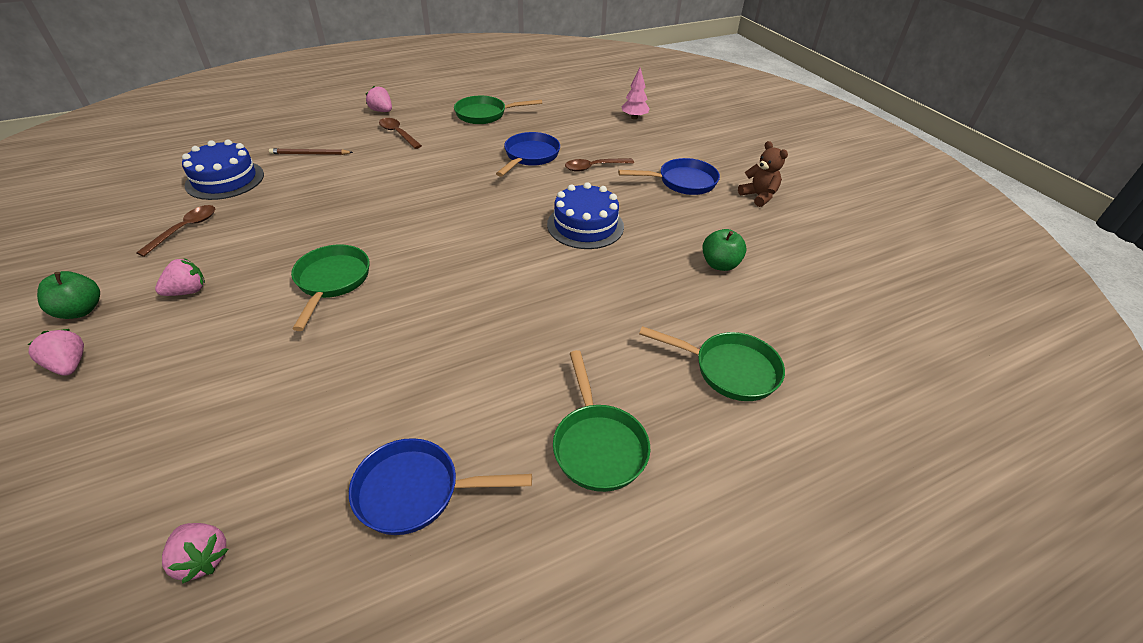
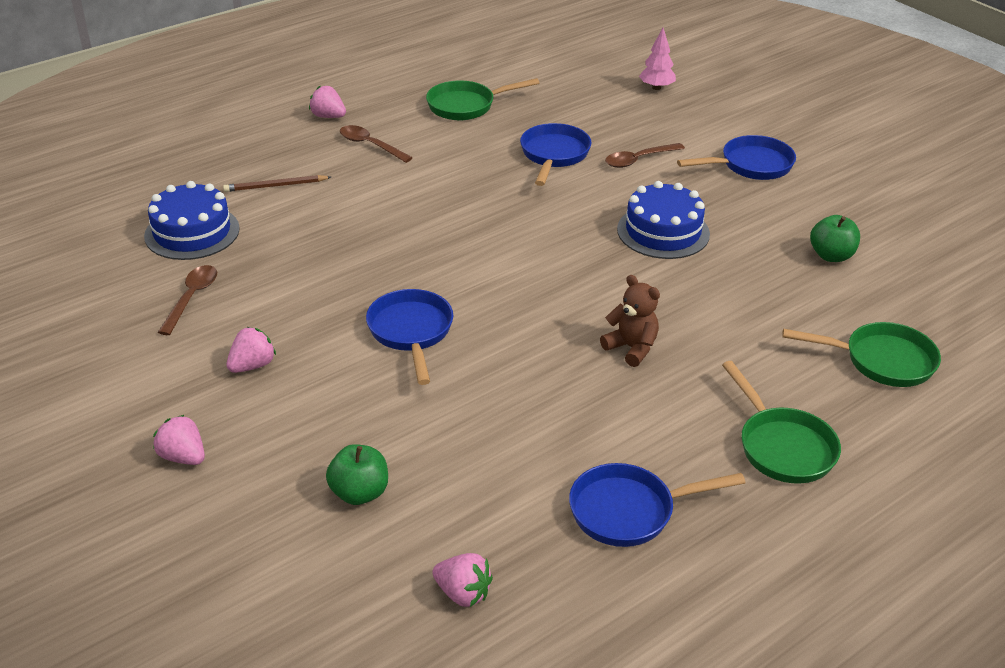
camera: 10 degrees left, 5 degrees down
(80, 310) = (145, 402): green apple -> green apple (359, 493)
(331, 282) = (411, 332): green pan -> blue pan
(758, 196) = (845, 172): brown teddy bear -> brown teddy bear (631, 348)

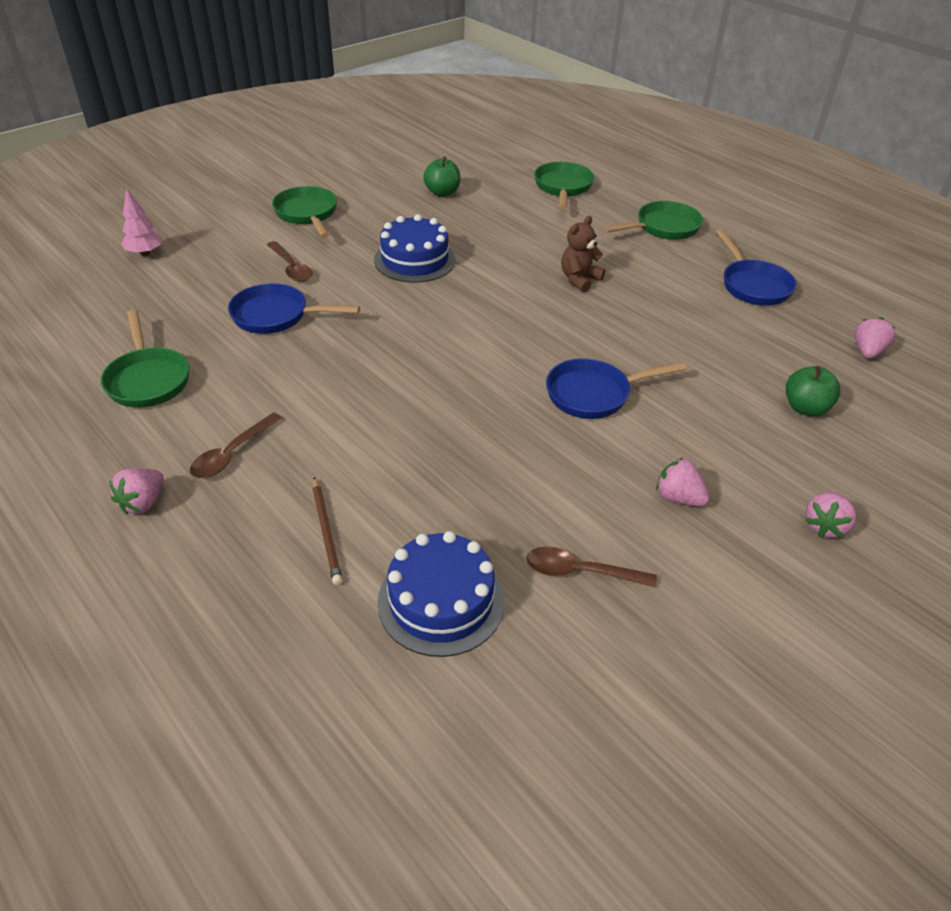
camera: 95 degrees left, 5 degrees up
(751, 165) = (307, 214): blue pan -> green pan

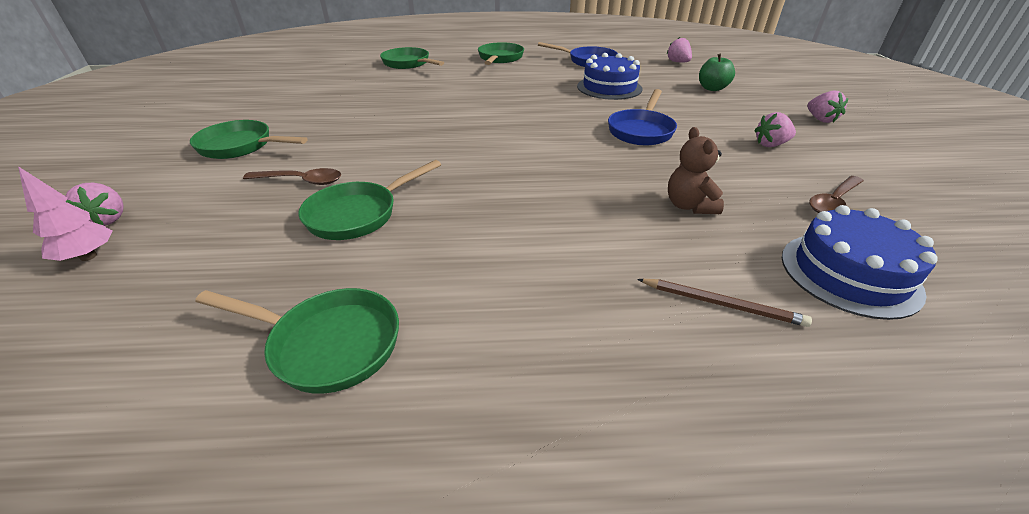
camera: 50 degrees left, 5 degrees down
(143, 502) = (568, 442): pink strawberry -> pink strawberry (108, 219)
(232, 454) = (544, 324): brown spoon -> none
(276, 316) = (358, 214): blue pan -> green pan
(414, 260) = (395, 130): blue cake -> blue cake (609, 87)
(442, 193) = (333, 93): green apple -> none
(579, 280) = (514, 93): brown teddy bear -> brown teddy bear (689, 206)

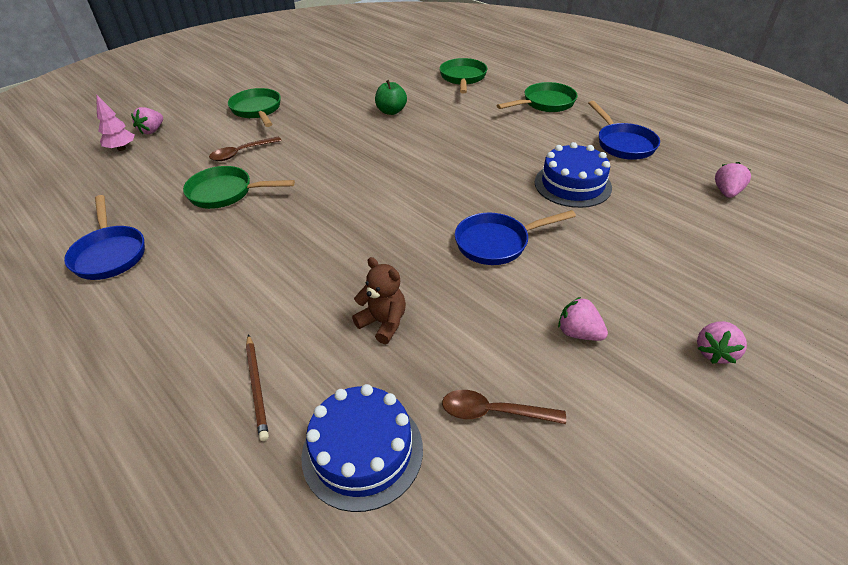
camera: 50 degrees right, 5 degrees up
(301, 181) = (241, 153): brown spoon -> brown spoon turned 90 degrees clockwise
(328, 344) = (110, 254): green pan -> blue pan
(689, 206) = (383, 323): brown teddy bear -> brown teddy bear turned 90 degrees clockwise
(712, 88) = (681, 243): green apple -> green apple (391, 111)

